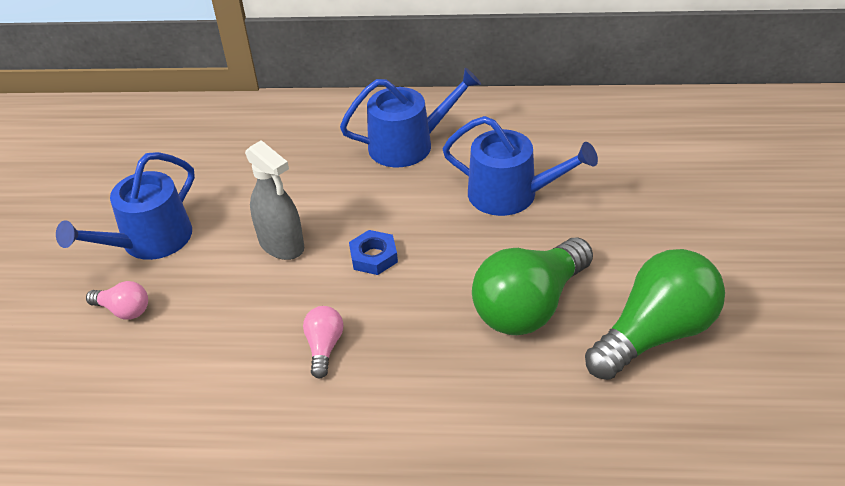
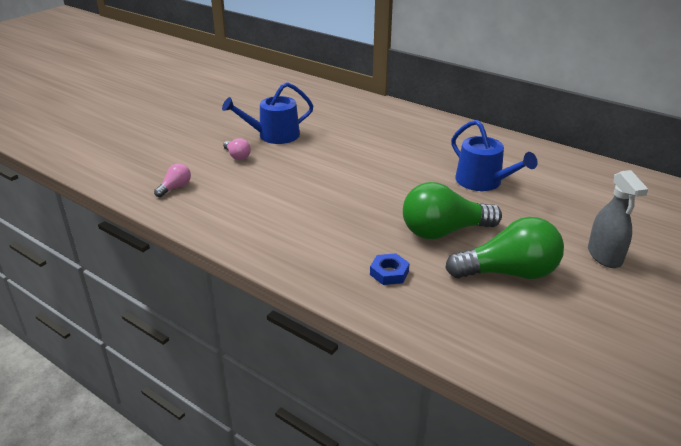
camera: 30 degrees right, 10 degrees down
(281, 244) = (335, 159): grey spray bottle -> grey spray bottle (604, 256)
(324, 347) = (315, 205): pink light bulb -> pink light bulb (175, 187)
(373, 256) = (377, 180): blue nut -> blue nut (389, 273)
(408, 144) = (444, 142): blue watering can -> none

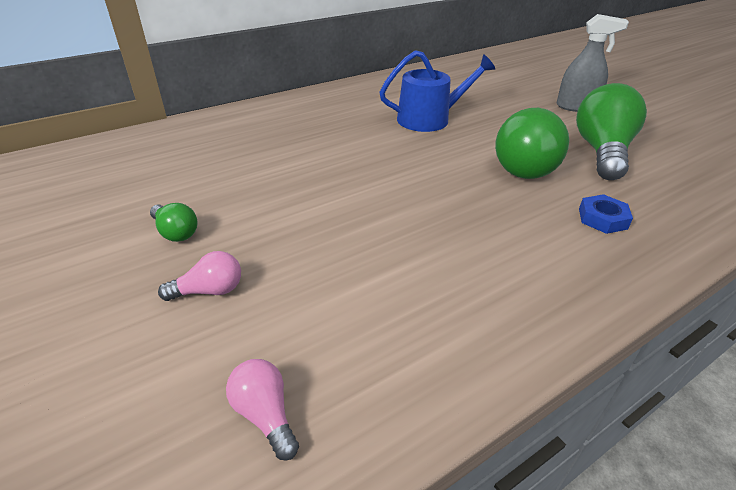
camera: 70 degrees left, 5 degrees up
(274, 135) = (176, 232): blue watering can -> green light bulb

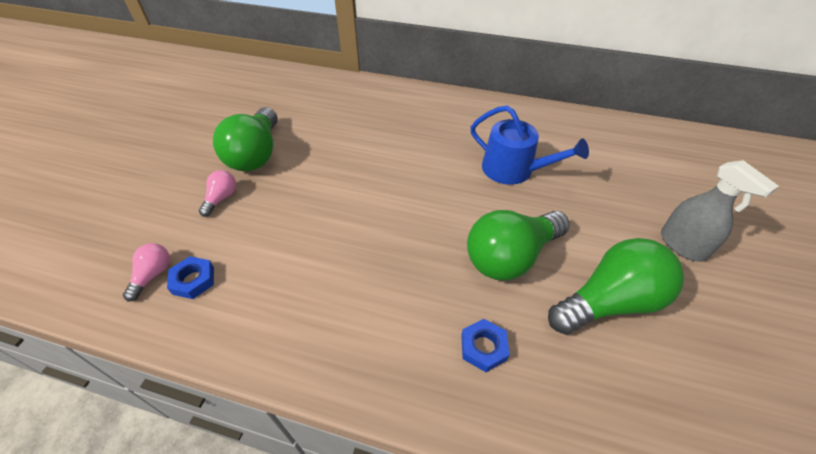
camera: 50 degrees right, 10 degrees up
(176, 232) = (256, 154): green light bulb -> green light bulb, size x2.15
(209, 291) = (221, 198): pink light bulb -> pink light bulb turned 105 degrees counterclockwise
(325, 373) = (193, 280): none -> blue nut

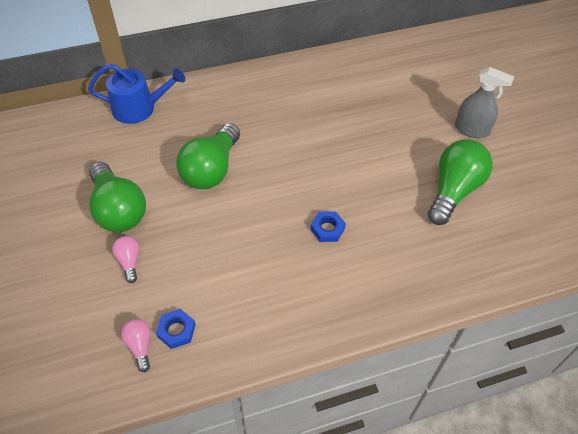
camera: 35 degrees left, 5 degrees up
(483, 347) = (404, 258): blue nut -> blue nut (327, 229)
(510, 257) = (379, 192): green light bulb -> green light bulb (211, 169)
(513, 170) = (334, 123): blue watering can -> blue watering can (139, 108)

